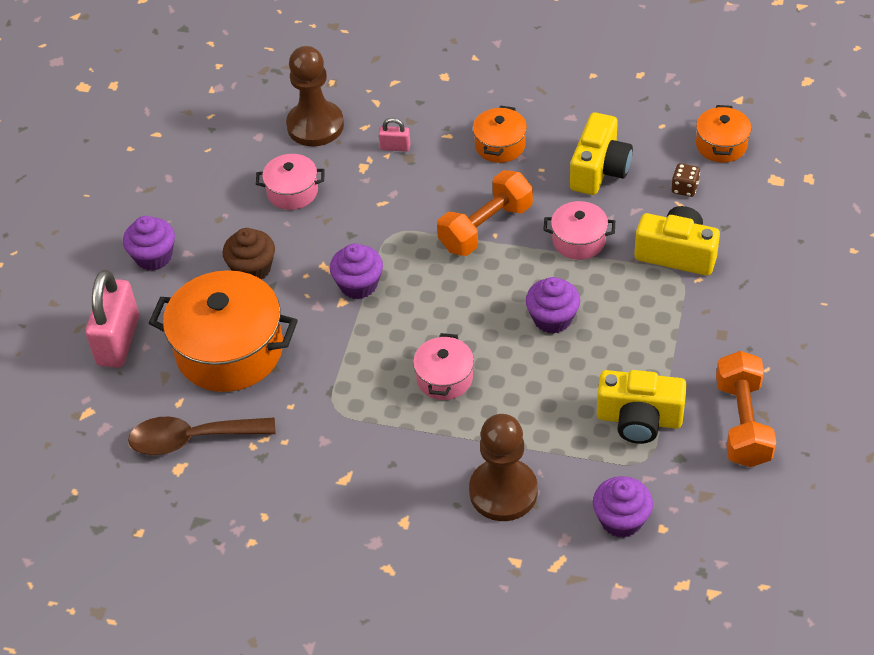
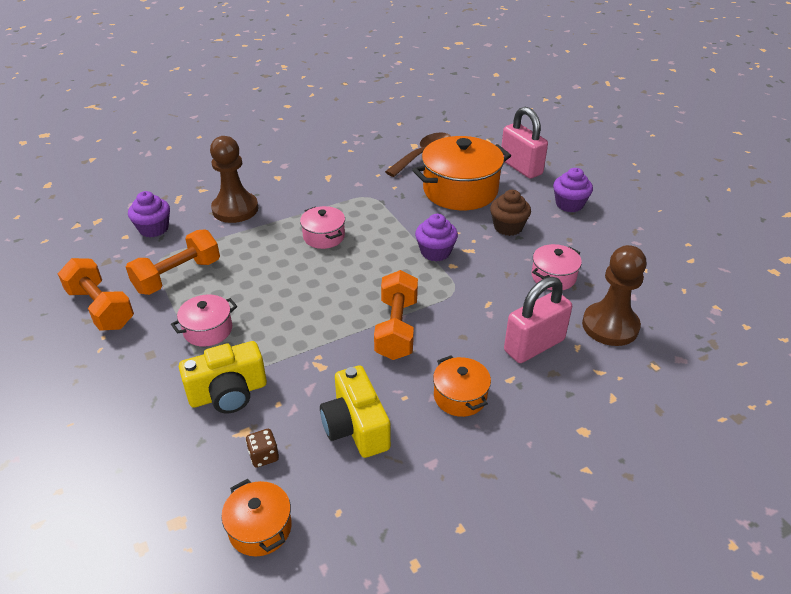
camera: 135 degrees right, 10 degrees down
(395, 147) = (534, 345): pink padlock -> pink padlock, size x2.19
(552, 318) = (287, 299): purple cupcake -> none
(579, 240) = (317, 359): pink pot -> pink pot (208, 330)
(639, 419) = (178, 276): yellow camera -> orange dumbbell

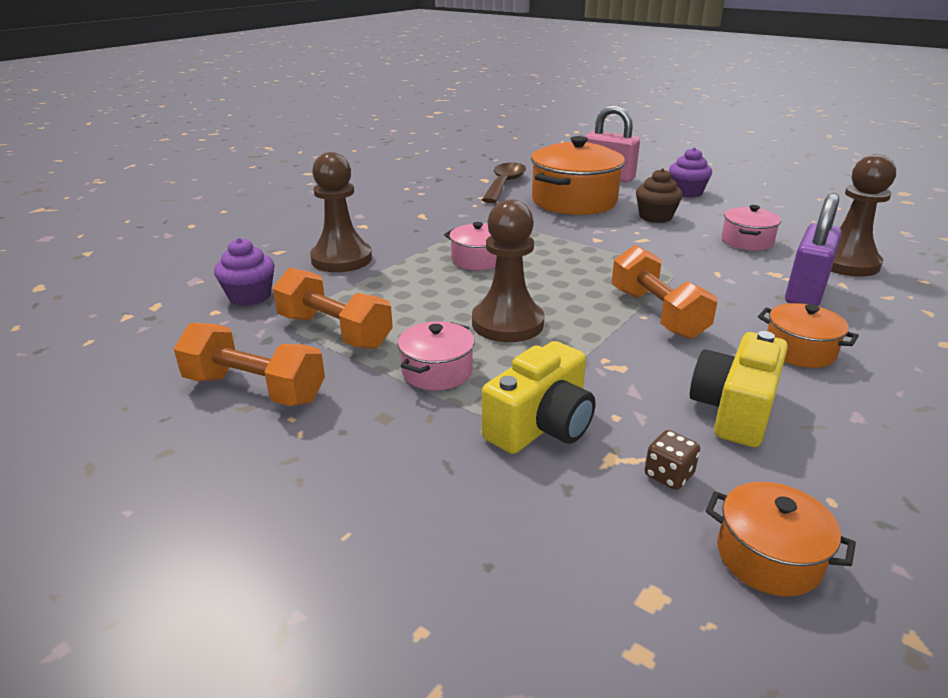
camera: 25 degrees left, 10 degrees down
(178, 276) = (334, 331): orange dumbbell -> orange dumbbell turned 75 degrees counterclockwise
(287, 304) = (507, 323): none -> brown pawn
(356, 427) = (734, 410): yellow camera -> yellow camera turned 75 degrees clockwise
(435, 252) = (612, 247): purple cupcake -> none
(534, 345) = (805, 293): pink padlock -> purple padlock

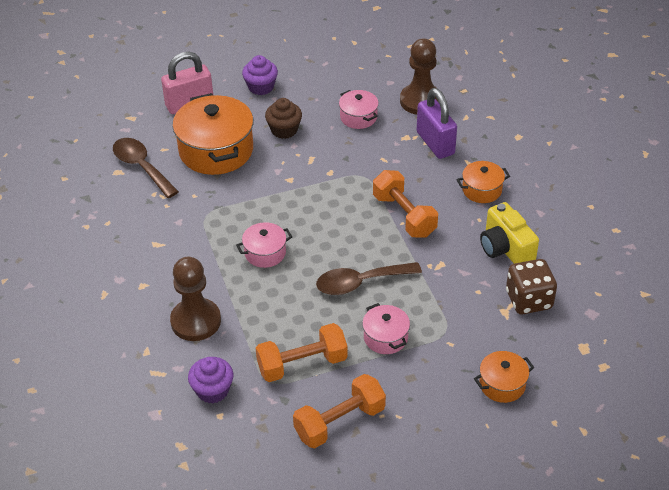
camera: 55 degrees left, 15 degrees up
(507, 323) = (360, 283): brown pawn -> brown spoon
(541, 425) = (464, 322): yellow camera -> none
(657, 313) = (404, 215): orange dumbbell -> orange dumbbell turned 45 degrees clockwise
(668, 475) = (529, 300): brown dice -> brown dice, size x2.01
(768, 557) = (589, 302): orange pot -> orange pot (502, 384)

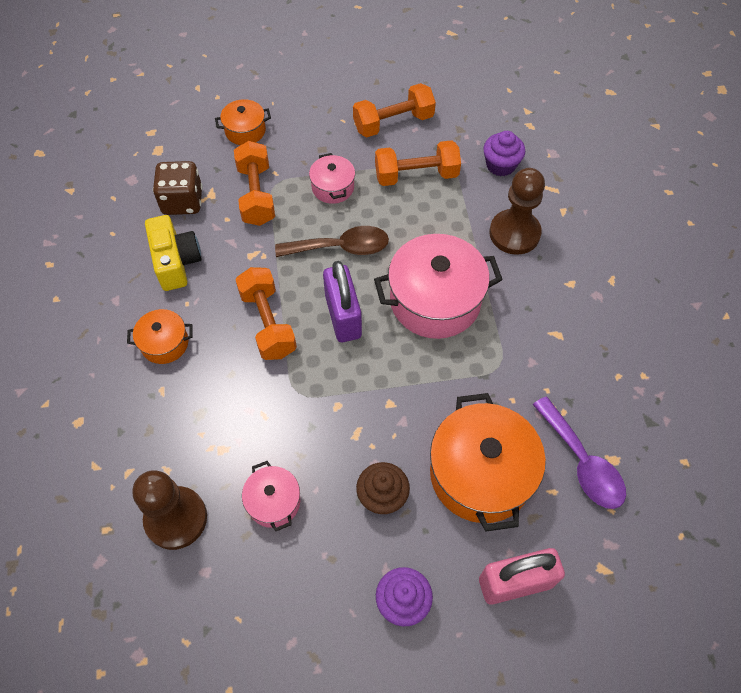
camera: 170 degrees left, 15 degrees up
(141, 167) = (582, 462): brown spoon -> purple spoon
(265, 253) = (435, 301): pink pot -> pink pot, size x1.95
(435, 143) = (188, 430): purple padlock -> purple padlock (343, 316)
(459, 318) = (256, 195): none -> orange dumbbell

